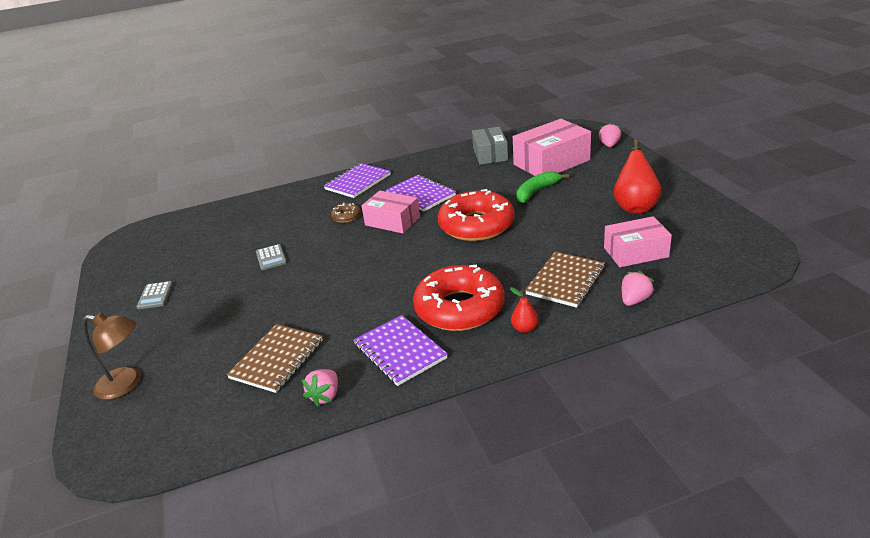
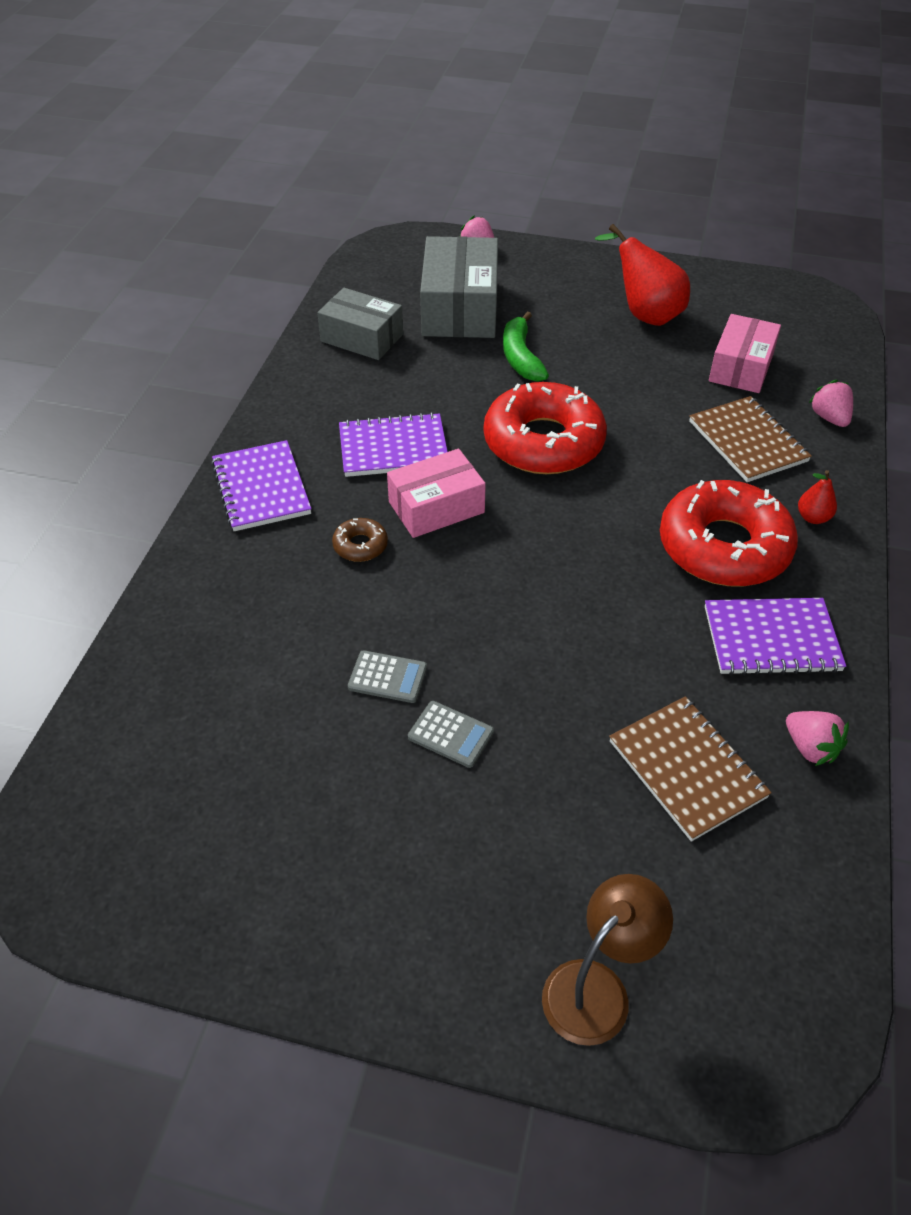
camera: 60 degrees left, 15 degrees up
(155, 295) = (343, 875): grey calculator -> grey calculator (451, 734)
(551, 162) = (460, 308): pink box -> grey box

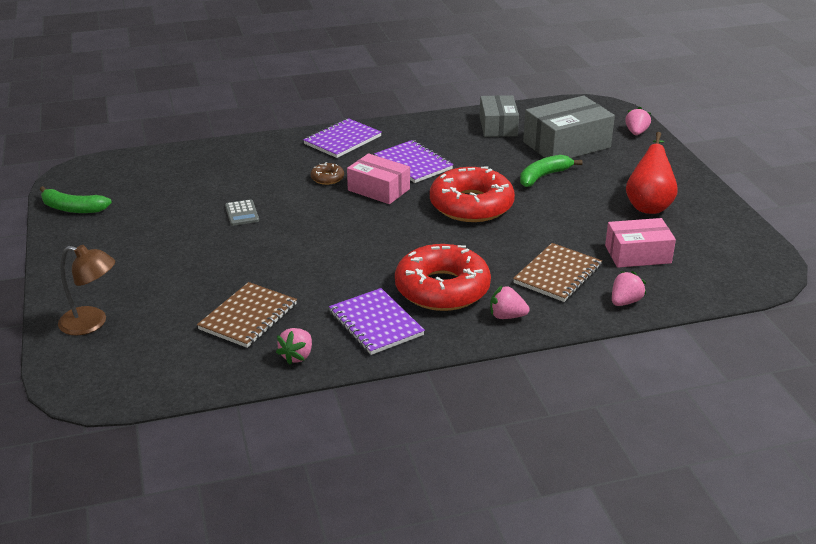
camera: 60 degrees right, 15 degrees down
(183, 912) = (73, 208): none -> green banana
(451, 734) = (218, 241): grey calculator -> none
(813, 517) = (506, 316): red pear -> pink strawberry

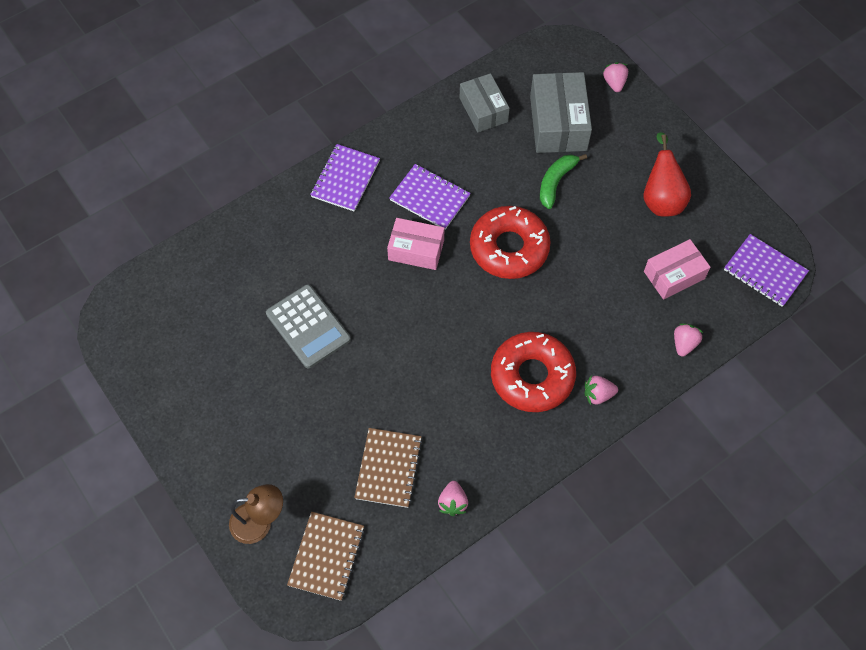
camera: 20 degrees left, 30 degrees up
(73, 208) = (143, 371): green banana -> none
(242, 213) = (308, 326): grey calculator -> grey calculator, size x1.97
(327, 178) = (360, 246): brown donut -> none
(376, 323) = (497, 440): purple notebook -> purple notebook (765, 271)
(557, 274) = (618, 325): brown notebook -> brown notebook (326, 556)
(566, 145) = (558, 123): grey box -> grey box turned 45 degrees counterclockwise

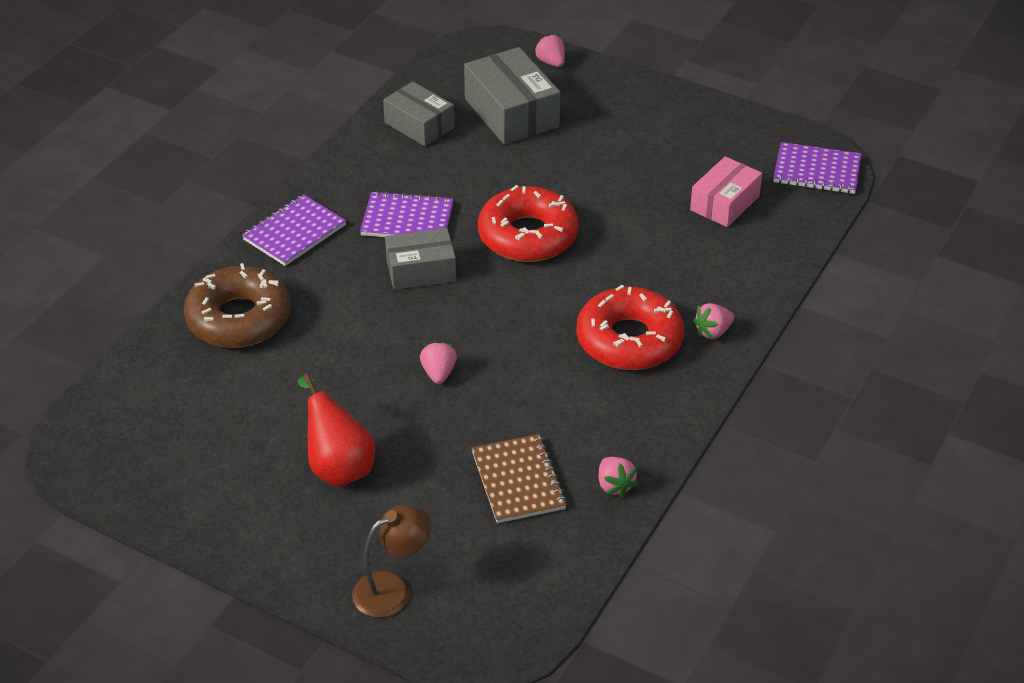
camera: 25 degrees left, 20 degrees down
(271, 243) = (239, 318): none -> brown donut
(308, 326) = (335, 381): grey calculator -> none
(326, 556) = (497, 592): brown notebook -> none
(345, 179) = (294, 232): purple notebook -> purple notebook turned 45 degrees clockwise
(416, 250) = (421, 270): pink box -> grey box
(556, 182) = (543, 163): green banana -> none
(661, 199) = (667, 143): red pear -> red pear (338, 466)
(684, 344) = (775, 257): pink strawberry -> pink strawberry (438, 373)

